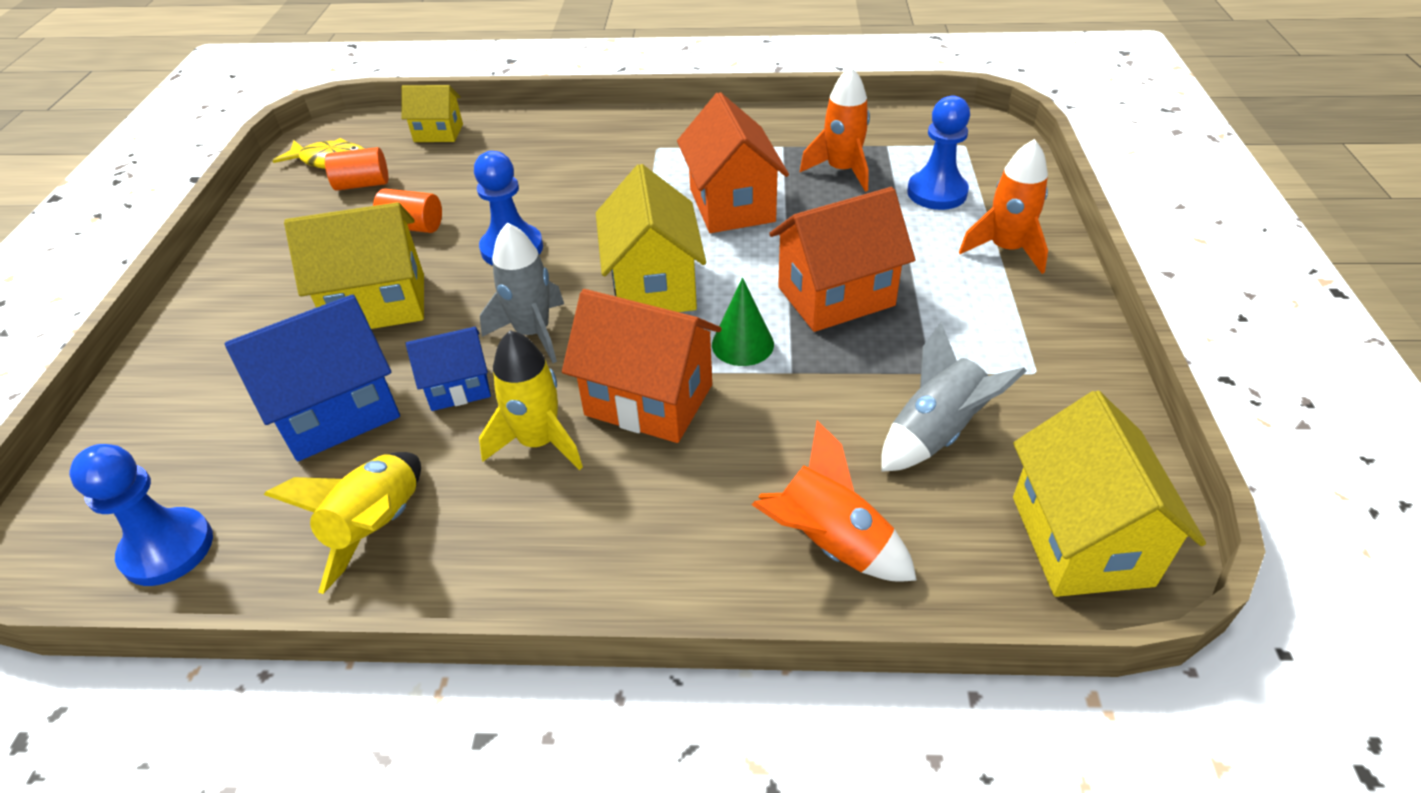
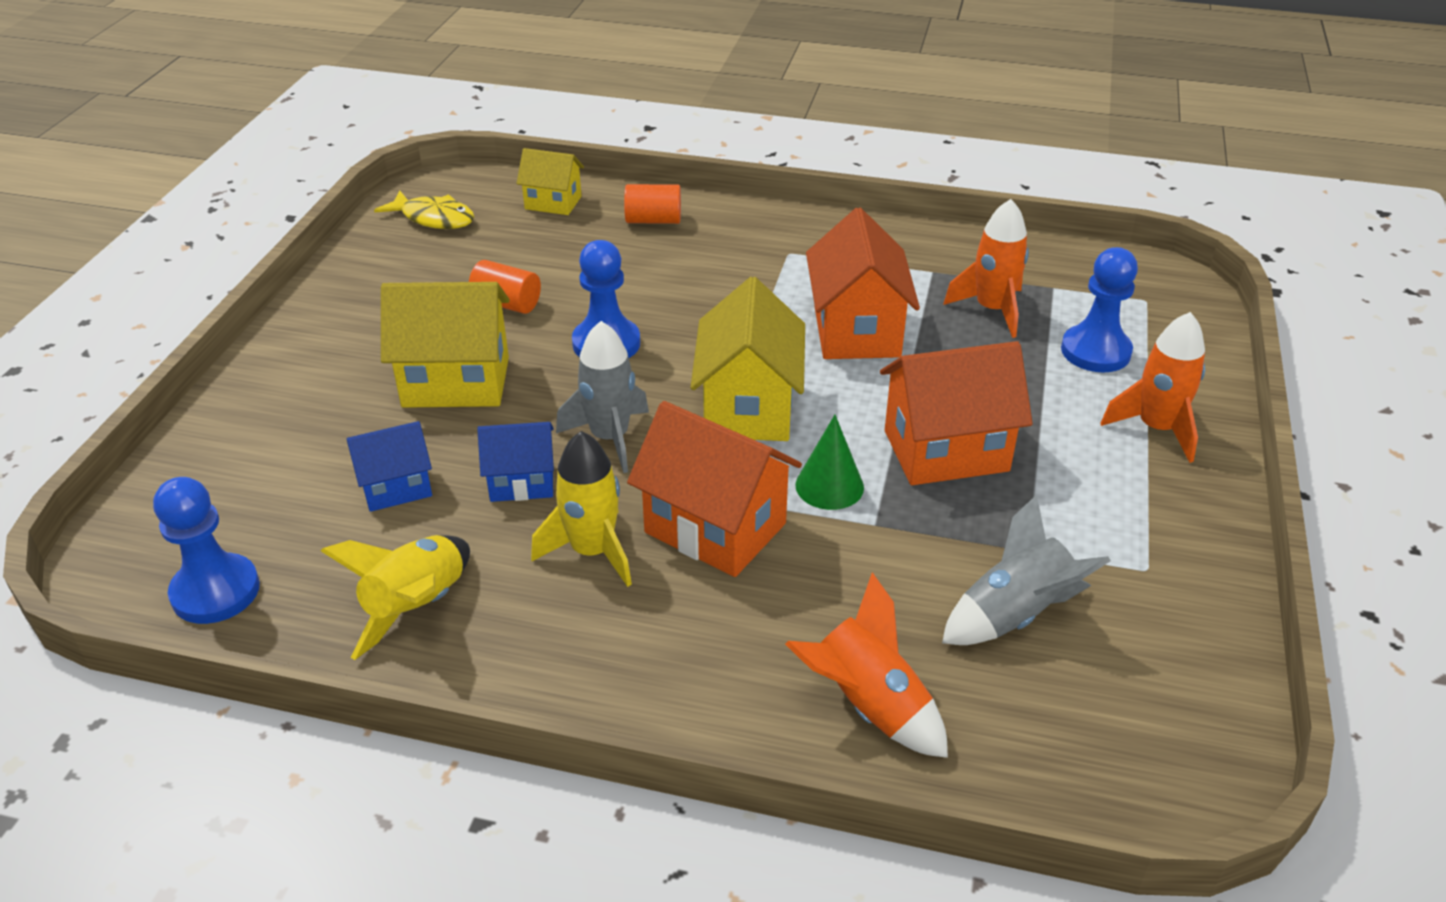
camera: 10 degrees right, 5 degrees down
(337, 413) = (396, 487): blue house -> blue house, size x0.58
(362, 184) = (462, 249): orange cylinder -> orange cylinder (653, 220)
(1081, 540) = (1139, 752): yellow house -> none

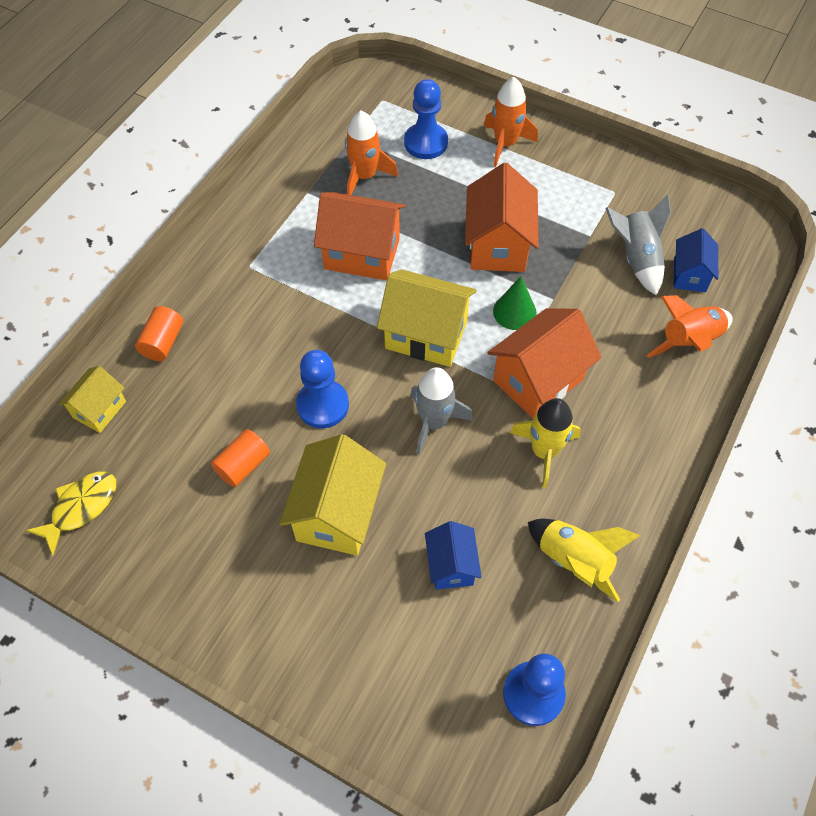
camera: 75 degrees left, 20 degrees up
(522, 482) = (466, 483): blue house -> blue house (690, 275)

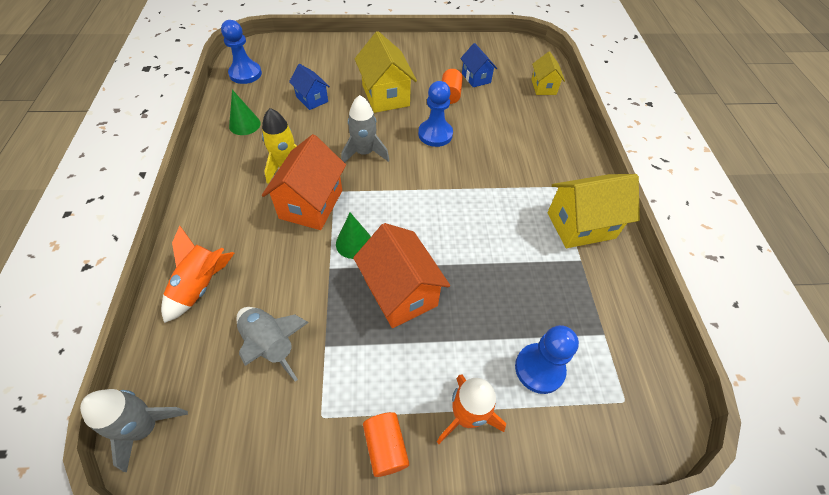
camera: 145 degrees right, 5 degrees down
(81, 508) = (504, 55): yellow fish -> none
(163, 342) = (552, 125): orange cylinder -> orange cylinder (385, 447)
(362, 254) = (495, 231): orange house -> none
(364, 176) = (555, 299): orange rocket -> none
(426, 335) = (405, 198): yellow house -> yellow house (580, 225)
(574, 561) = (244, 124): yellow rocket -> green cone
(690, 275) = (213, 353): blue house -> blue house (476, 78)
(756, 246) = (145, 427): none -> grey rocket

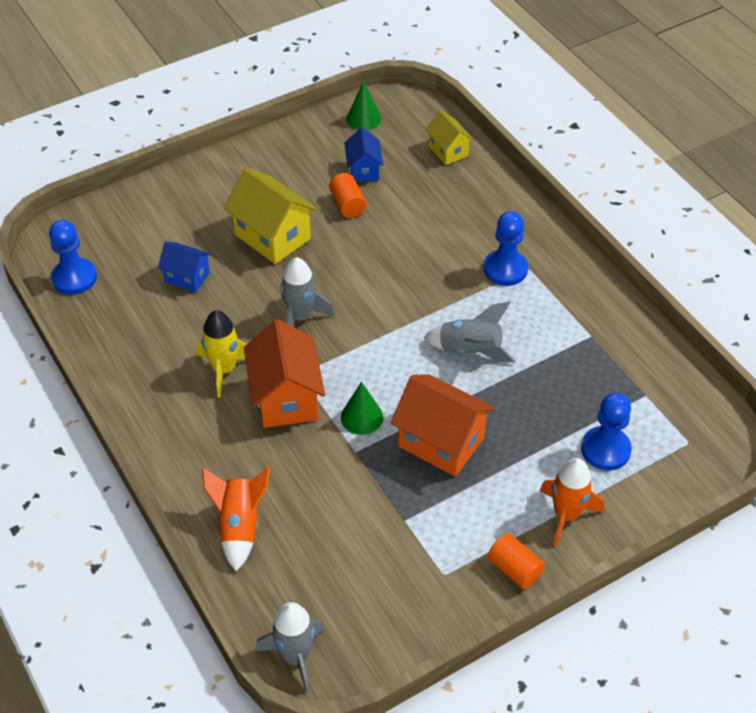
camera: 25 degrees left, 5 degrees down
(244, 124) = (132, 342): green cone -> green cone (363, 118)
(271, 344) = (353, 542): grey rocket -> grey rocket (470, 350)
(435, 134) = (364, 262): blue pawn -> blue pawn (505, 269)
(476, 78) = (363, 170): blue house -> blue house turned 45 degrees clockwise
(580, 225) = (573, 300): yellow house -> none

